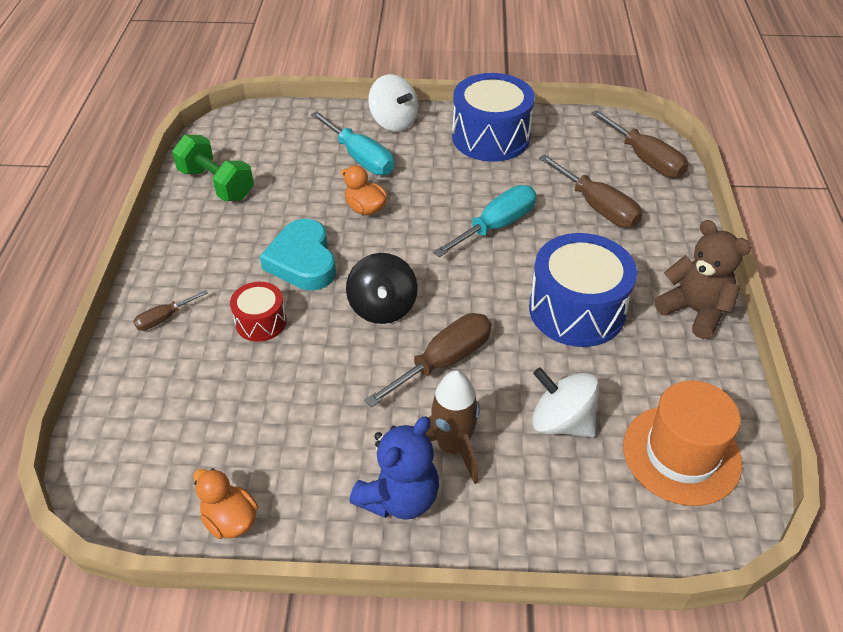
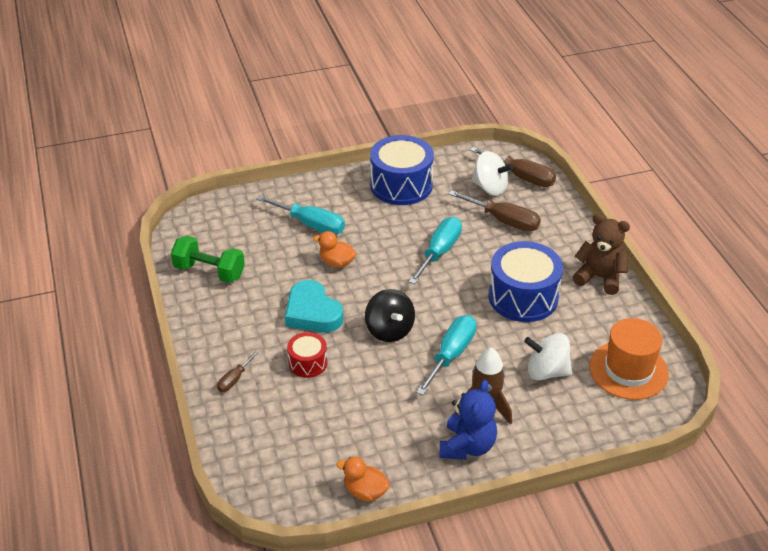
camera: 20 degrees left, 5 degrees down
(393, 122) = (320, 190): white spinning top -> white spinning top (490, 188)
(444, 361) = (451, 354): brown screwdriver -> turquoise screwdriver

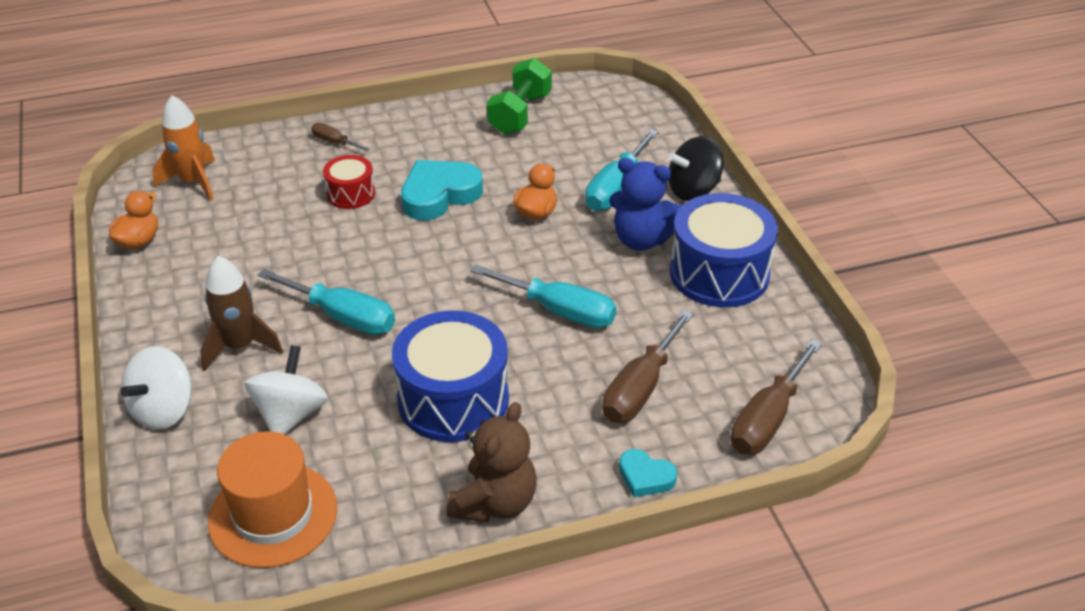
camera: 90 degrees right, 0 degrees up
(283, 468) = (193, 182): none -> orange rocket
(389, 330) = (398, 260): black spinning top -> black spinning top (693, 190)
(467, 446) = (178, 326): blue teddy bear -> blue teddy bear (641, 239)
(490, 188) = (729, 376): white spinning top -> white spinning top (164, 410)
(570, 222) = (645, 477): none -> turquoise heart

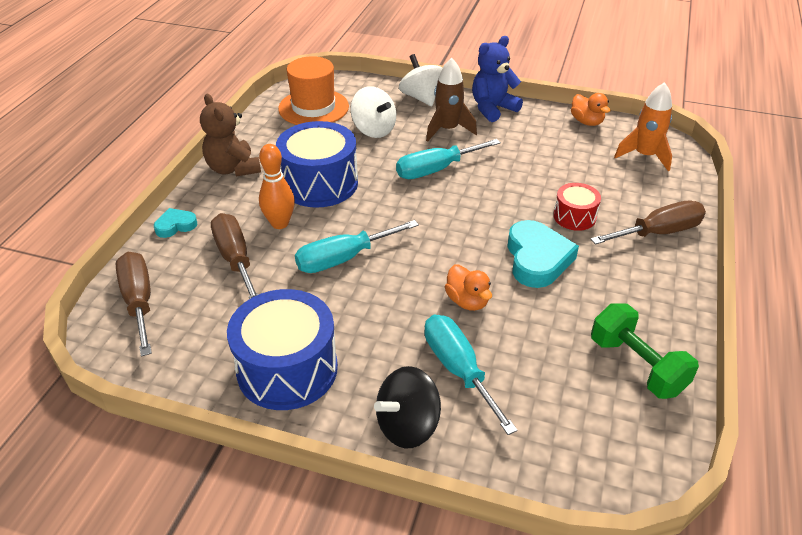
camera: 125 degrees right, 0 degrees up
(334, 142) = (658, 232): brown screwdriver -> brown screwdriver, size x1.90
(554, 389) = (280, 223): none -> orange bowling pin
(641, 239) = (374, 345): blue teddy bear -> blue teddy bear (492, 108)
(693, 190) = (407, 425): black spinning top -> black spinning top turned 135 degrees counterclockwise

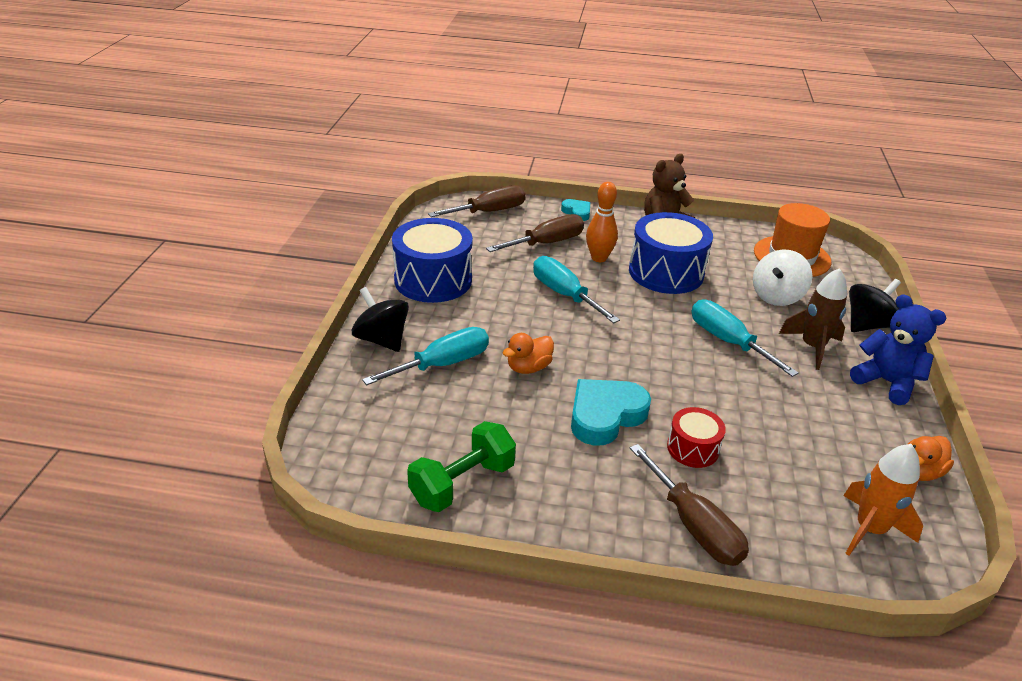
camera: 80 degrees right, 5 degrees down
(421, 97) = (867, 325): white spinning top -> black spinning top
(537, 259) = (605, 415): turquoise heart -> turquoise heart turned 150 degrees clockwise

